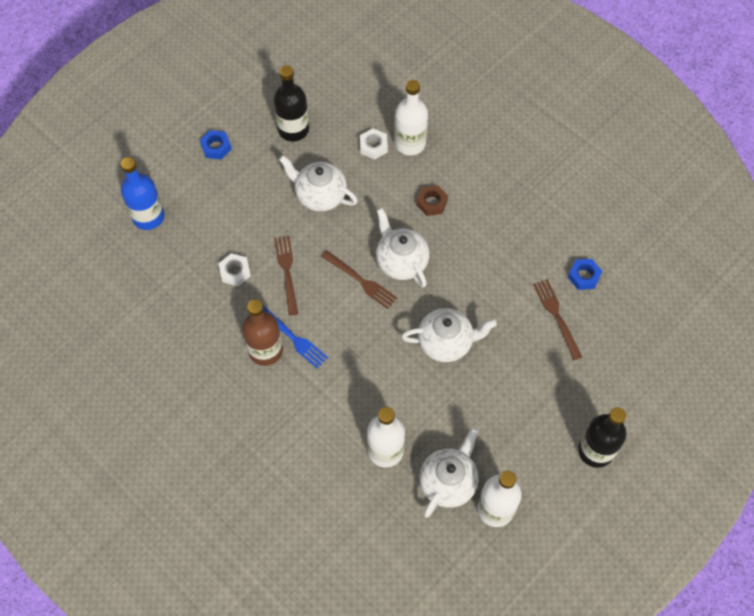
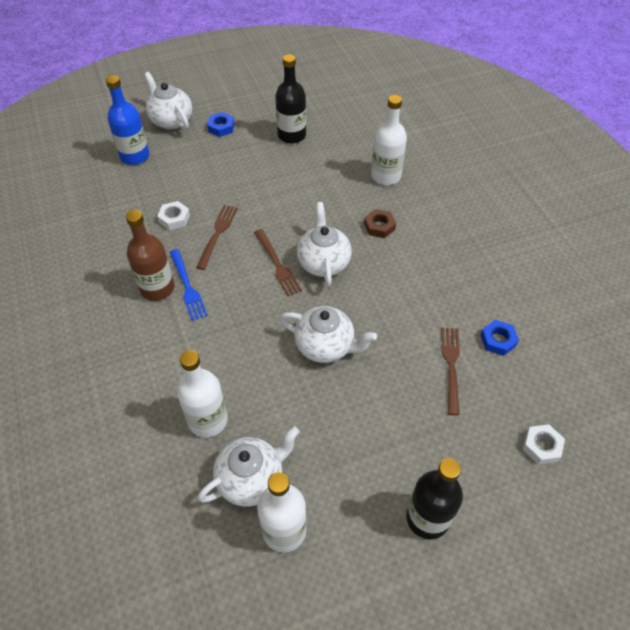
camera: 25 degrees right, 10 degrees down
(320, 195) = (283, 188): white teapot -> white teapot (171, 120)
(373, 146) = (352, 168): white nut -> white nut (541, 446)

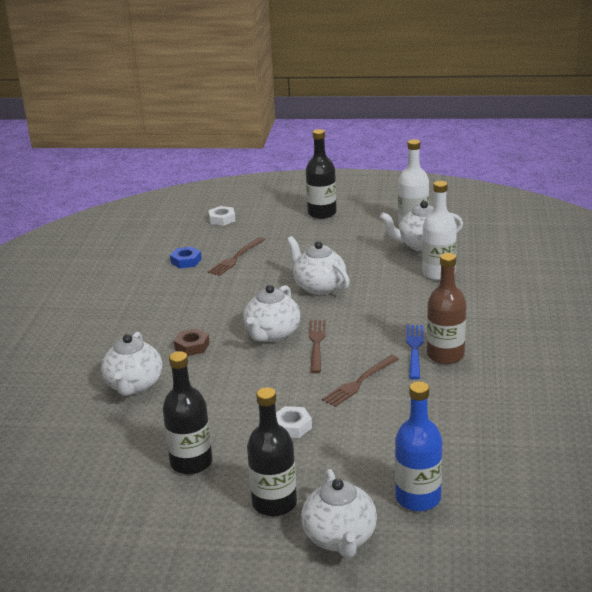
camera: 150 degrees left, 25 degrees down
(174, 218) = (399, 409): white nut -> white nut (292, 426)
(221, 127) = (274, 503): blue nut -> black bottle
(386, 176) = (134, 386): white bottle -> white teapot

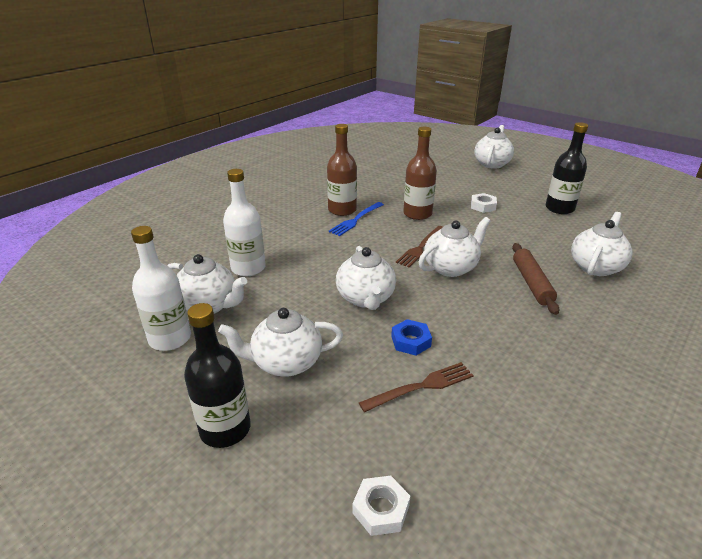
camera: 150 degrees left, 5 degrees up
(186, 261) = (493, 415): blue nut -> blue nut (410, 341)
(192, 346) = (531, 283): brown nut -> brown rolling pin
(274, 503) = (517, 181): black bottle -> none
(327, 240) = (285, 363): none -> white teapot
(359, 383) = (417, 214): brown fork -> brown bottle
(418, 498) = (441, 164): blue bottle -> none

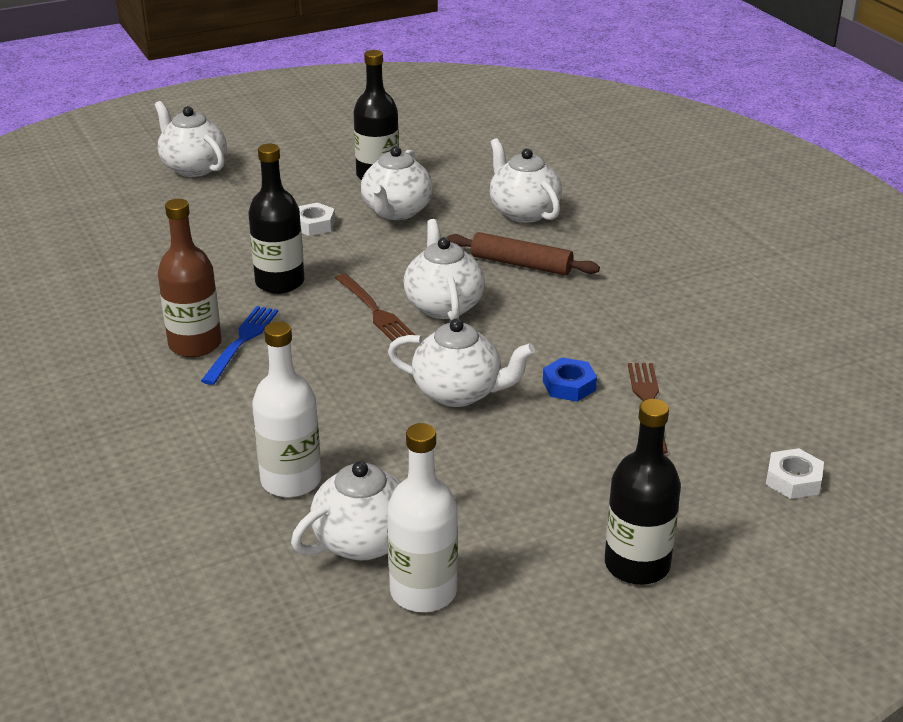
camera: 65 degrees left, 0 degrees up
(285, 363) = (547, 492): white teapot -> white teapot (396, 212)
(355, 220) = (242, 341): blue fork -> blue fork turned 135 degrees counterclockwise
(417, 214) = (280, 282): brown bottle -> black bottle

